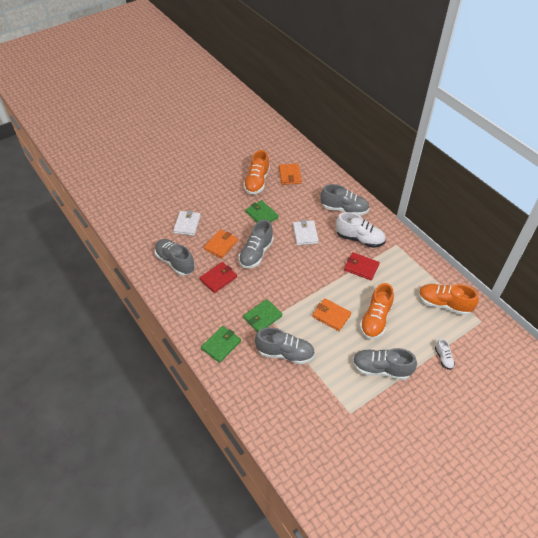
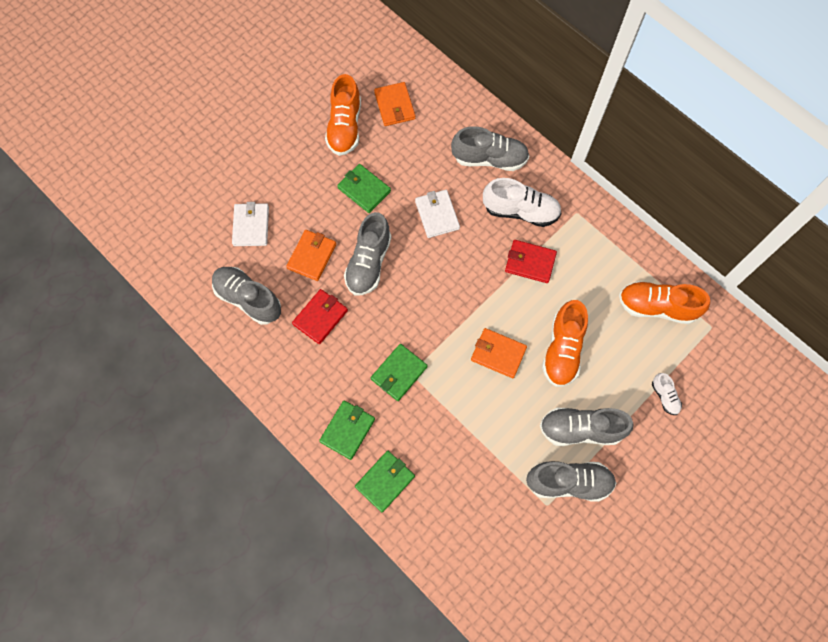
camera: 10 degrees left, 20 degrees up
(239, 379) = (385, 481): none -> green wallet
(285, 353) = (442, 427): grey shoe -> grey shoe (568, 482)

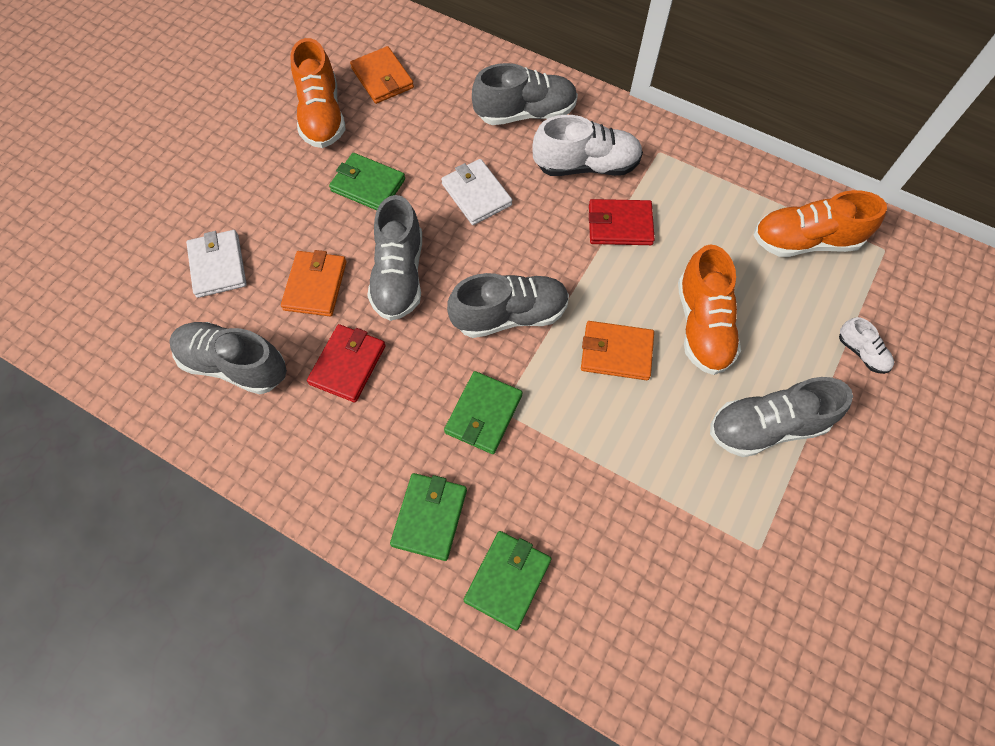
camera: 15 degrees left, 5 degrees down
(568, 482) = (777, 506): grey shoe -> grey shoe (509, 315)

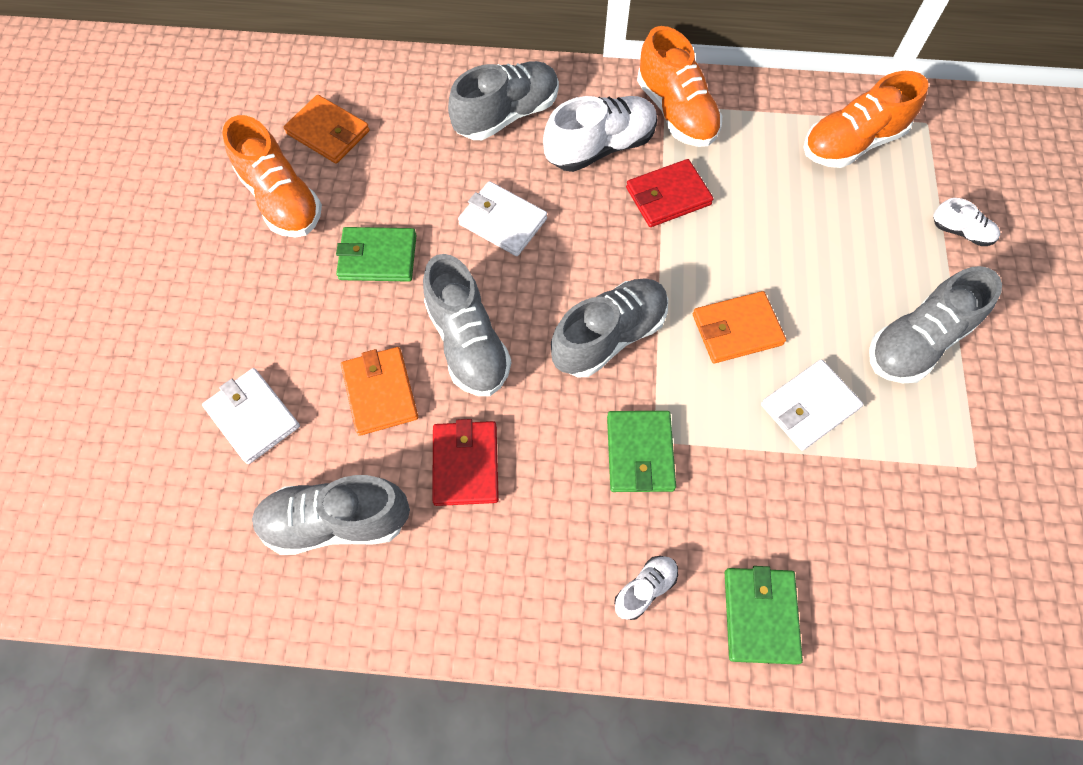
camera: 25 degrees left, 0 degrees up
(429, 517) = (645, 589): green wallet -> white shoe
(642, 438) = (809, 406): none -> white wallet
(702, 325) = (803, 267): orange shoe -> orange shoe (675, 112)

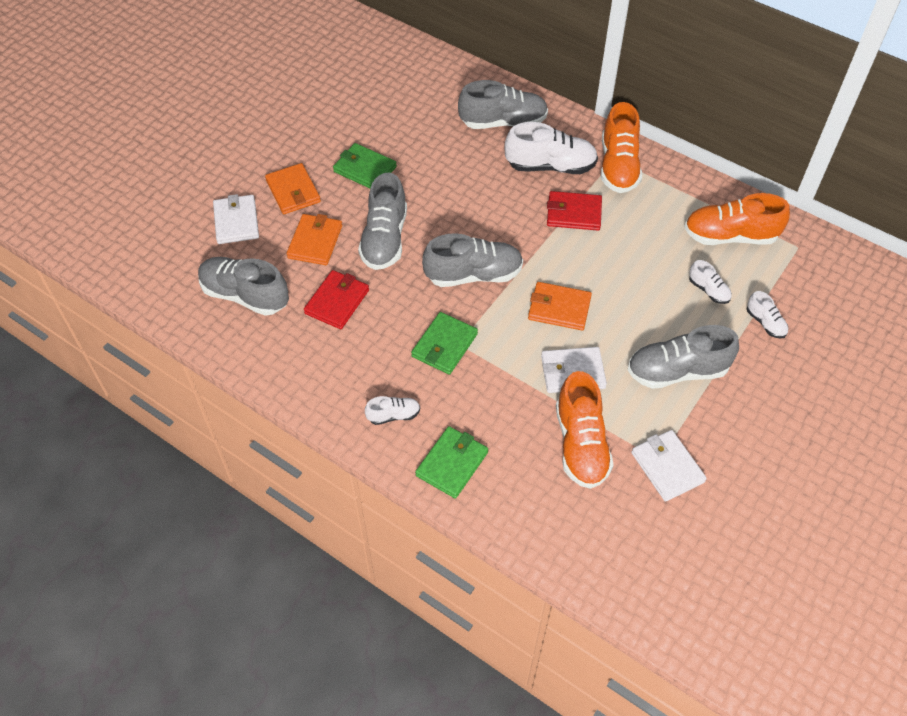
camera: 30 degrees right, 10 degrees down
(281, 199) = (331, 113): orange shoe -> orange shoe (581, 444)
(328, 132) = (384, 87): orange wallet -> orange wallet (293, 191)
(503, 221) = (455, 182): white wallet -> white wallet (667, 467)
(877, 222) = (708, 290): none -> white shoe

